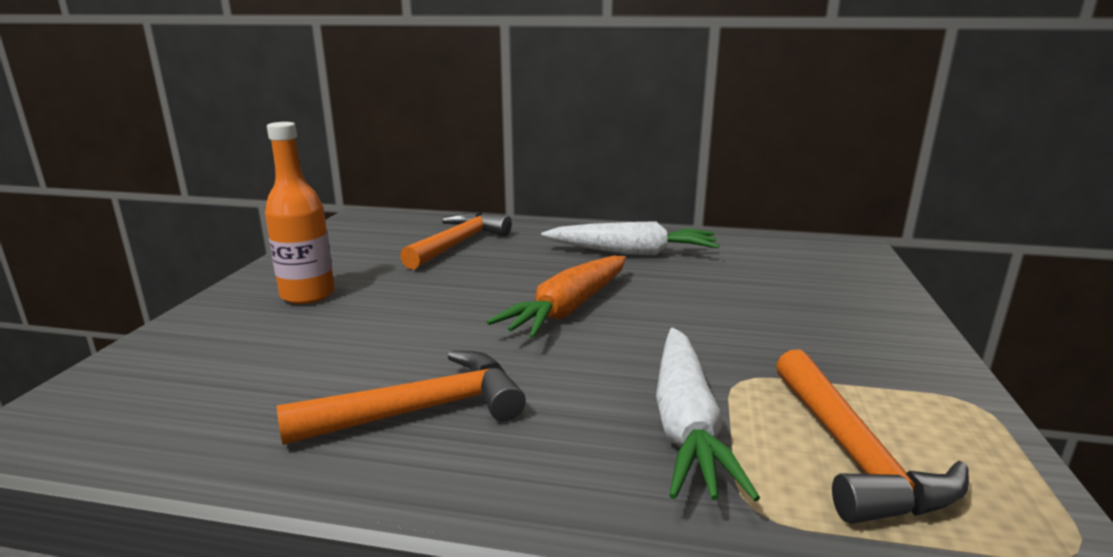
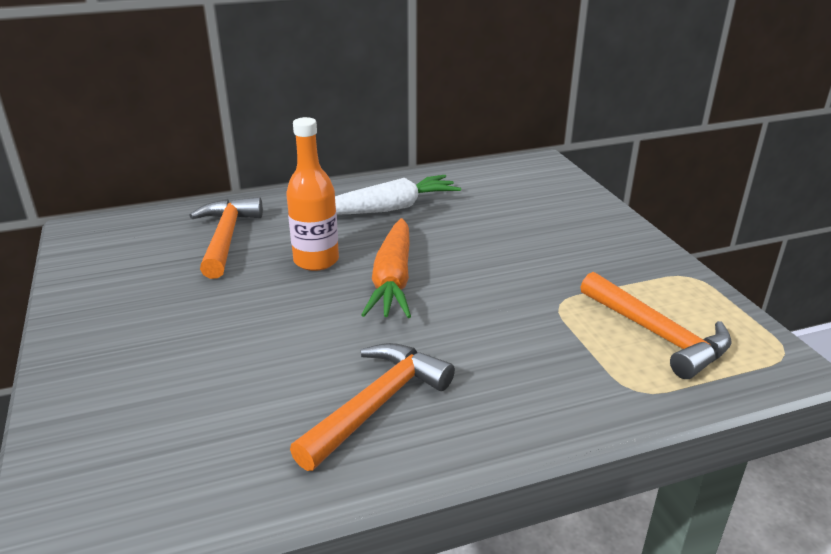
camera: 30 degrees left, 10 degrees up
(308, 295) = (146, 335): orange bottle -> orange bottle (316, 261)
(686, 424) = (556, 349): white carrot -> none

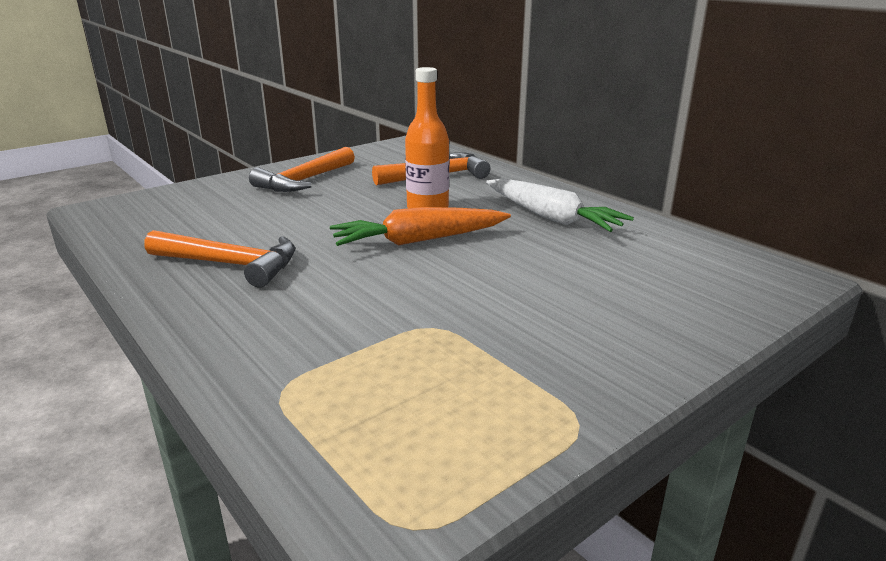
camera: 70 degrees right, 5 degrees down
(657, 335) = (401, 399): orange hammer -> orange hammer (304, 180)

